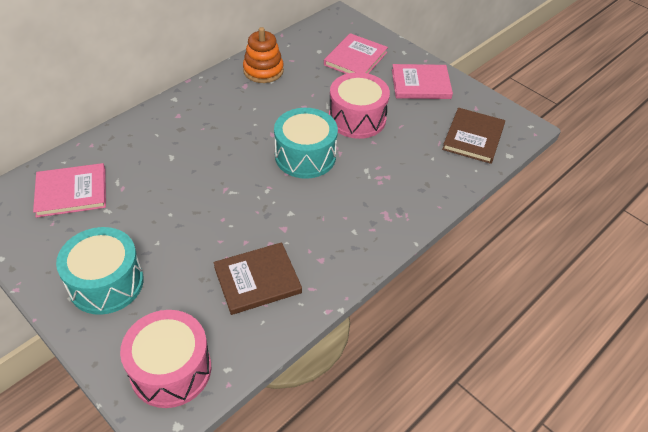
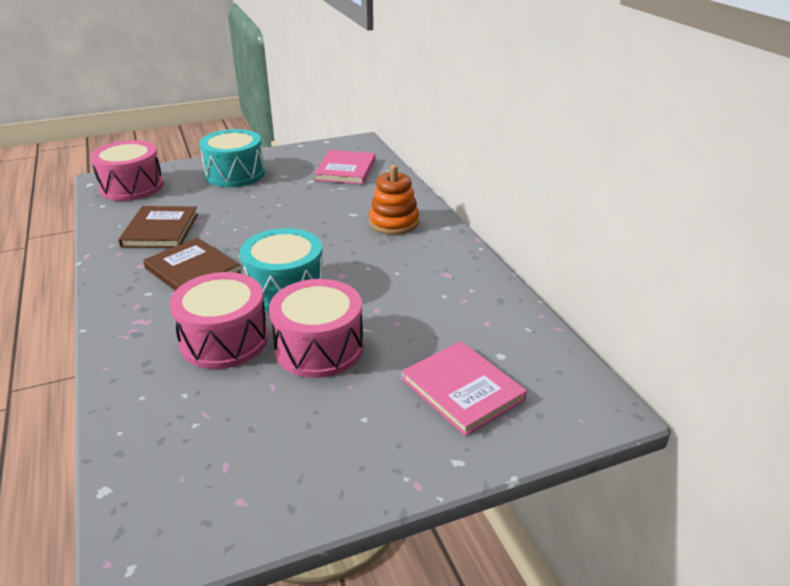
camera: 115 degrees right, 15 degrees down
(263, 71) = (471, 294): orange stacking toy -> orange stacking toy (394, 222)
(377, 163) = (224, 340): none -> pink drum
(421, 84) = (352, 448): pink book -> none
(473, 137) = (179, 461): brown book -> brown book (192, 270)

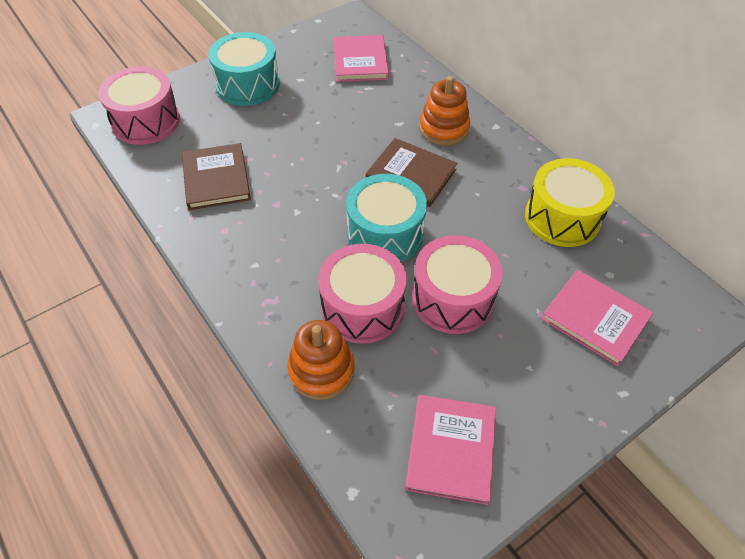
camera: 15 degrees left, 20 degrees up
(149, 382) = (321, 370): none -> orange stacking toy
(192, 270) = (281, 227): brown book -> brown book (411, 175)
(232, 474) = (451, 449): none -> pink book
(474, 302) = (562, 217): none -> yellow drum

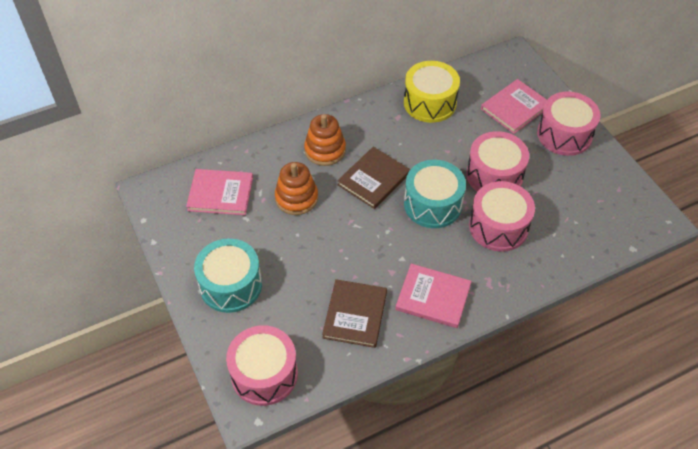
camera: 80 degrees left, 0 degrees up
(216, 179) = (355, 315): brown book -> brown book turned 75 degrees counterclockwise
(321, 370) = (548, 256): orange stacking toy -> orange stacking toy (296, 198)
(451, 449) = (604, 196): pink book -> pink book (433, 297)
(565, 389) = (564, 134): none -> pink drum

